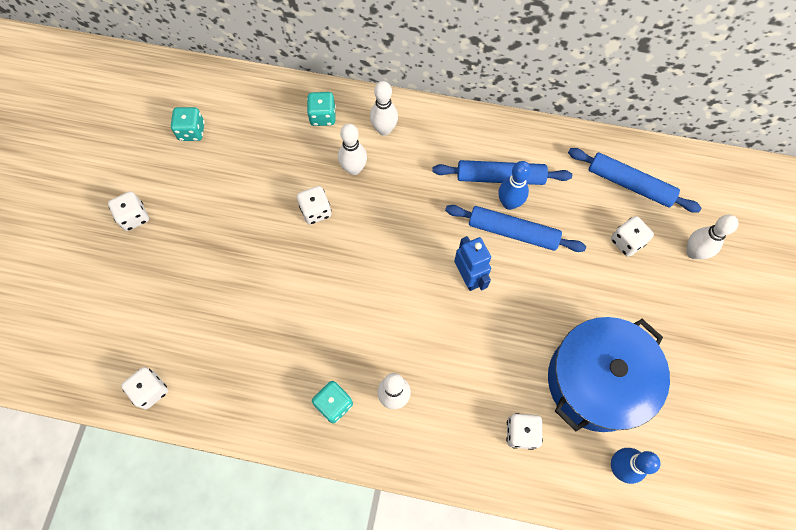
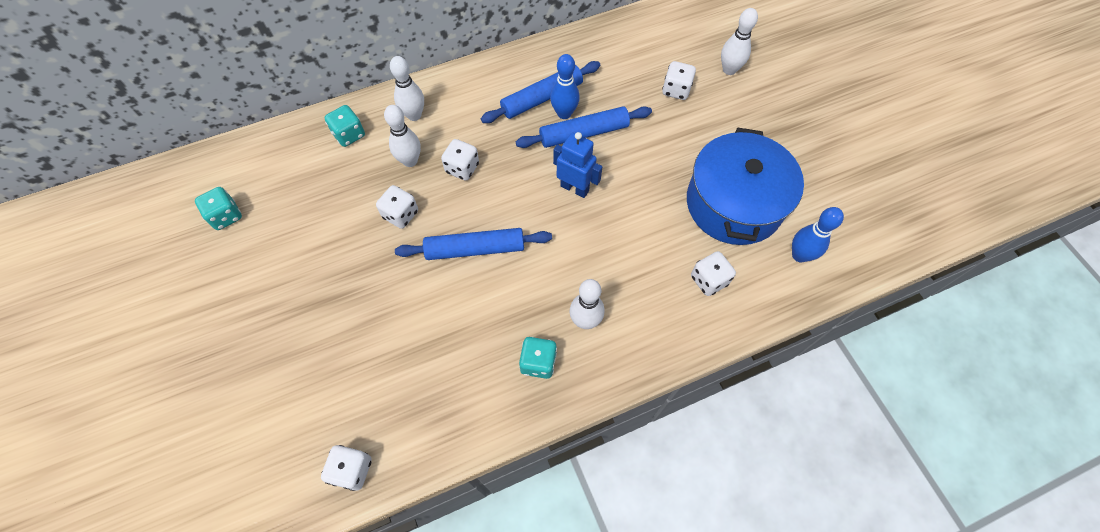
camera: 35 degrees left, 5 degrees down
(134, 217) = (219, 325): white dice -> white dice (462, 168)
(629, 184) = (646, 48): blue rolling pin -> blue rolling pin (475, 249)

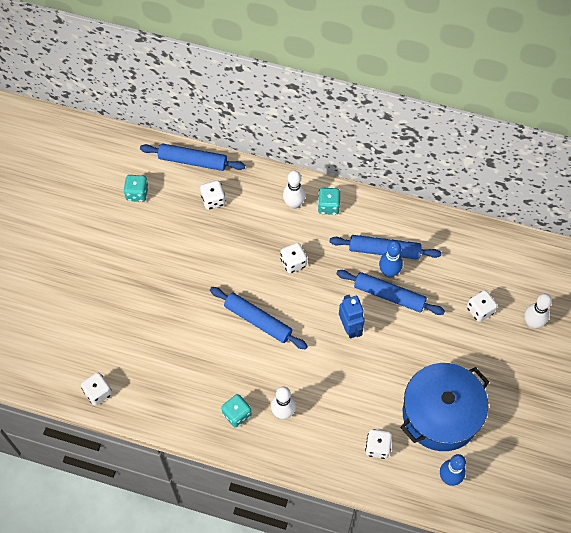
camera: 40 degrees right, 0 degrees up
(267, 144) = (193, 161): none -> blue rolling pin
(349, 135) = (244, 189): turquoise dice -> turquoise dice (328, 206)
(400, 214) = (233, 266): white dice -> white dice (213, 200)
(410, 161) = (266, 234): white bowling pin -> none

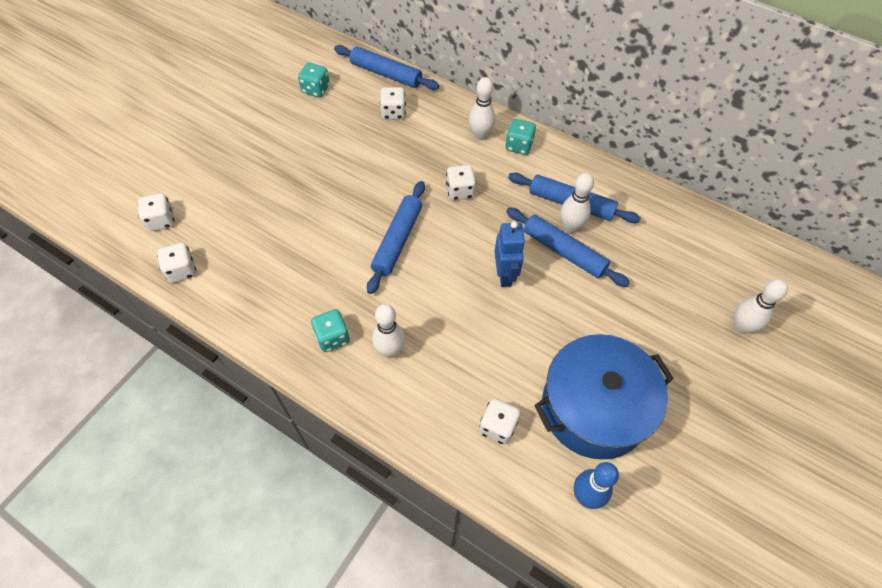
camera: 15 degrees right, 5 degrees down
(258, 320) = (397, 240): blue rolling pin -> blue rolling pin turned 60 degrees clockwise
(389, 272) = (570, 227): blue bowling pin -> white bowling pin
(480, 310) = (674, 295): white dice -> white dice (161, 221)

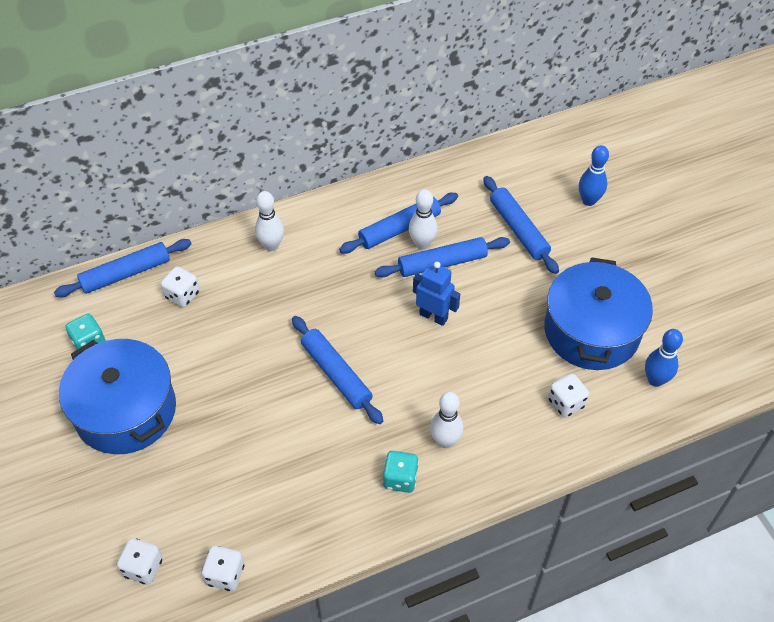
camera: 55 degrees left, 5 degrees down
(276, 139) = (126, 410): none -> blue pot
(460, 191) = (321, 297): white dice -> none
(519, 146) = (308, 226): turquoise dice -> none
(652, 288) = (518, 229): none -> blue rolling pin
(741, 327) = (589, 200): white bowling pin -> blue bowling pin

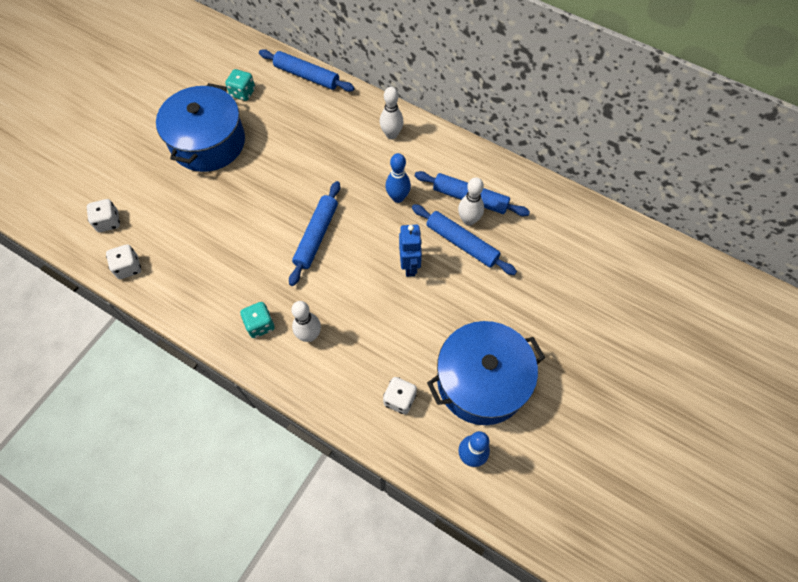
camera: 55 degrees right, 10 degrees up
(182, 295) = (313, 114): white dice -> none
(518, 229) = (537, 275): blue rolling pin -> none
(589, 200) = (611, 308): blue bowling pin -> blue bowling pin (398, 197)

